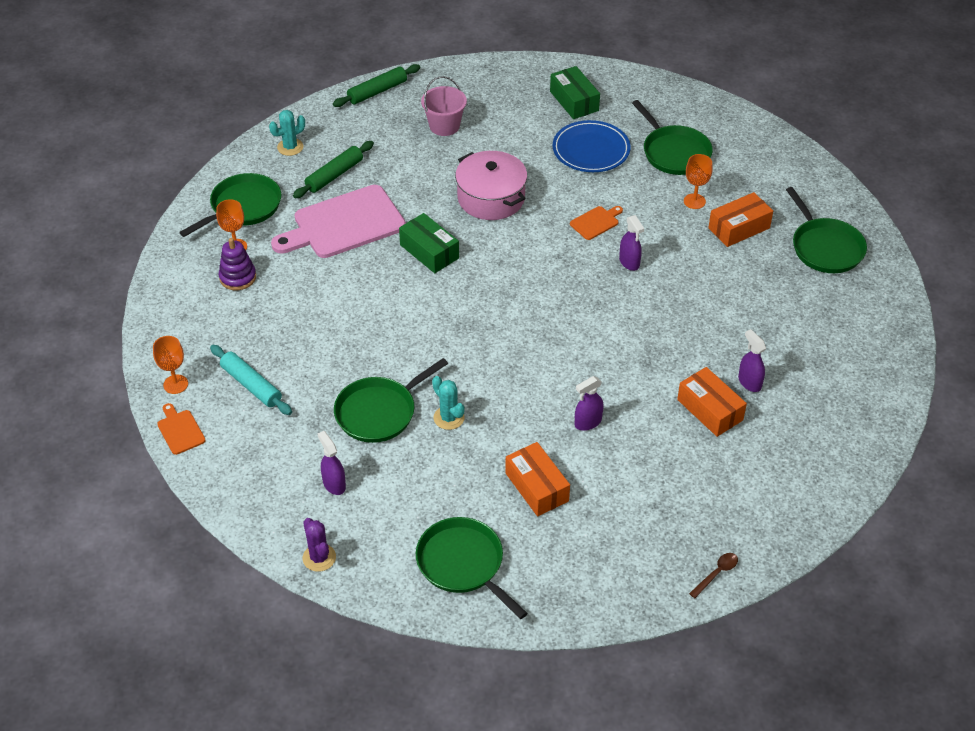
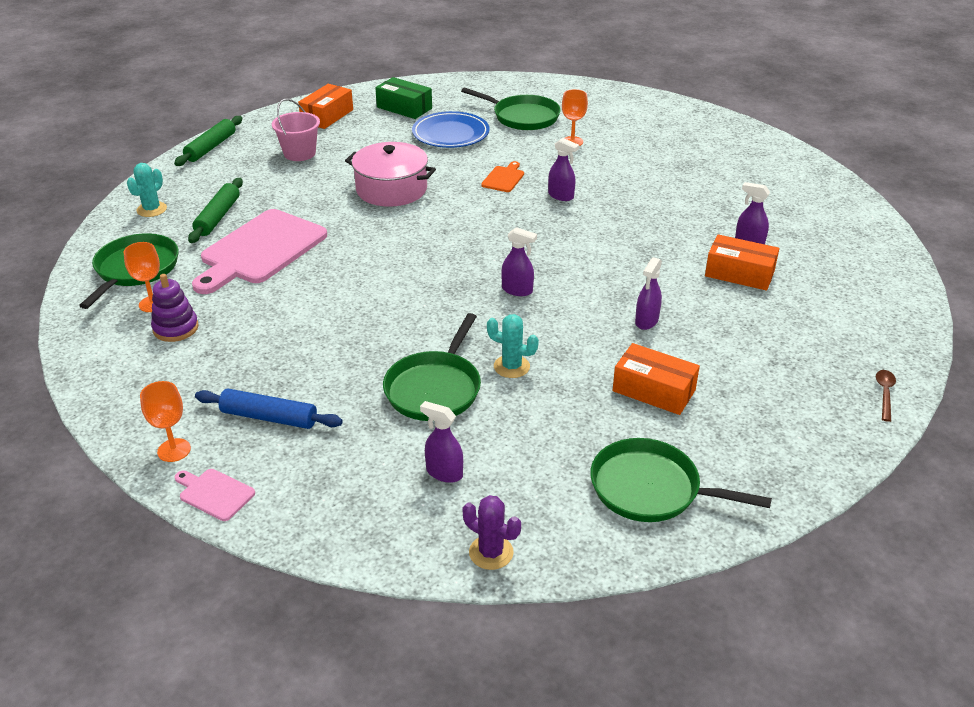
camera: 30 degrees left, 10 degrees down
(180, 430) = (214, 493): orange cutting board -> pink cutting board
(251, 385) = (269, 417): turquoise rolling pin -> blue rolling pin
(429, 251) = (368, 244): green box -> none
(510, 348) = (517, 290): none -> purple spray bottle
(739, 228) = (626, 148): orange box -> orange box (327, 116)
(825, 248) = (706, 140): green pan -> none

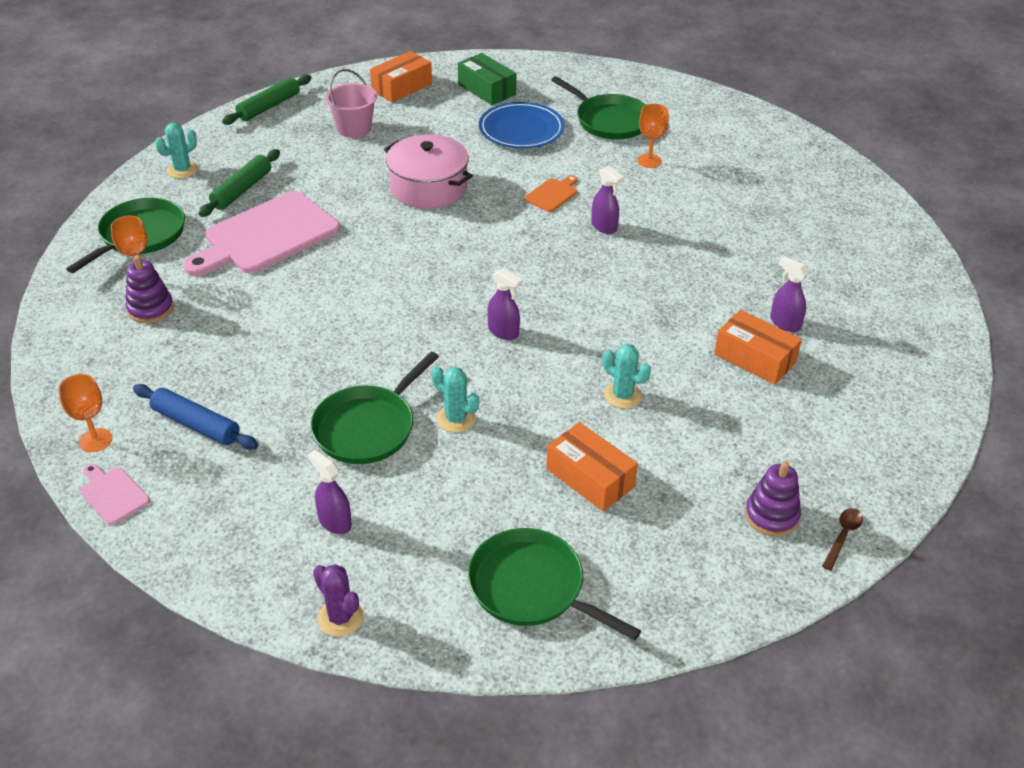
camera: 15 degrees right, 5 degrees up
(646, 321) = (622, 395): purple spray bottle -> turquoise cactus
(819, 390) = (771, 516): none -> purple stacking toy

